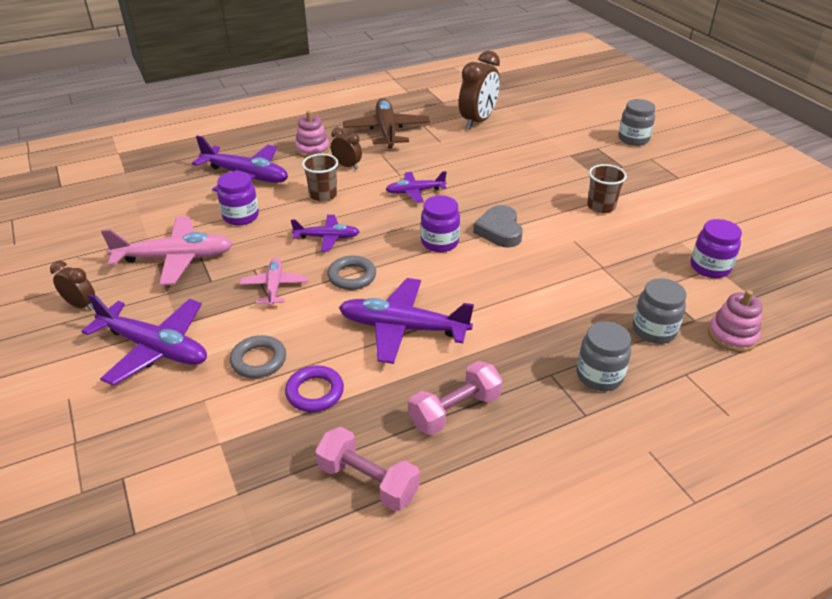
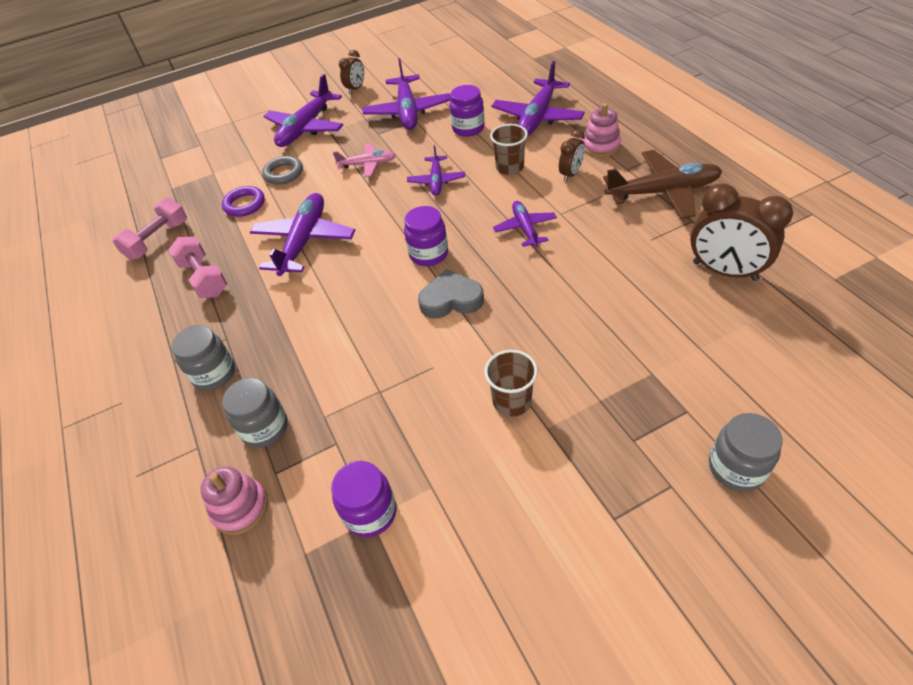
camera: 95 degrees right, 10 degrees up
(175, 258) = (408, 111): pink plane -> purple plane
(352, 276) = (377, 203): grey ring -> none

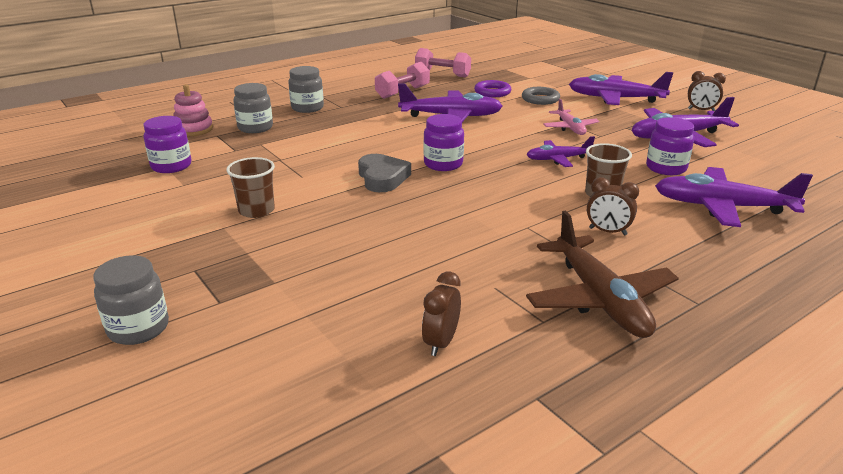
camera: 75 degrees right, 20 degrees down
(525, 228) = (494, 207): purple plane -> none
(600, 146) = (683, 251): pink stacking toy -> none
(724, 271) = (441, 342): brown clock -> brown clock, size x0.54

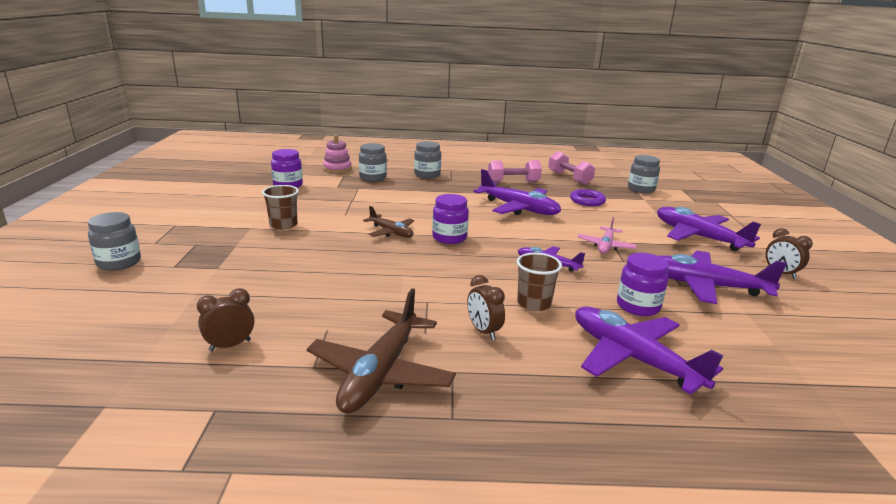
camera: 35 degrees right, 5 degrees down
(382, 178) = (391, 232): grey heart -> brown plane
(514, 69) = (641, 189): none -> grey jar
(540, 99) = (621, 217): grey ring -> none

